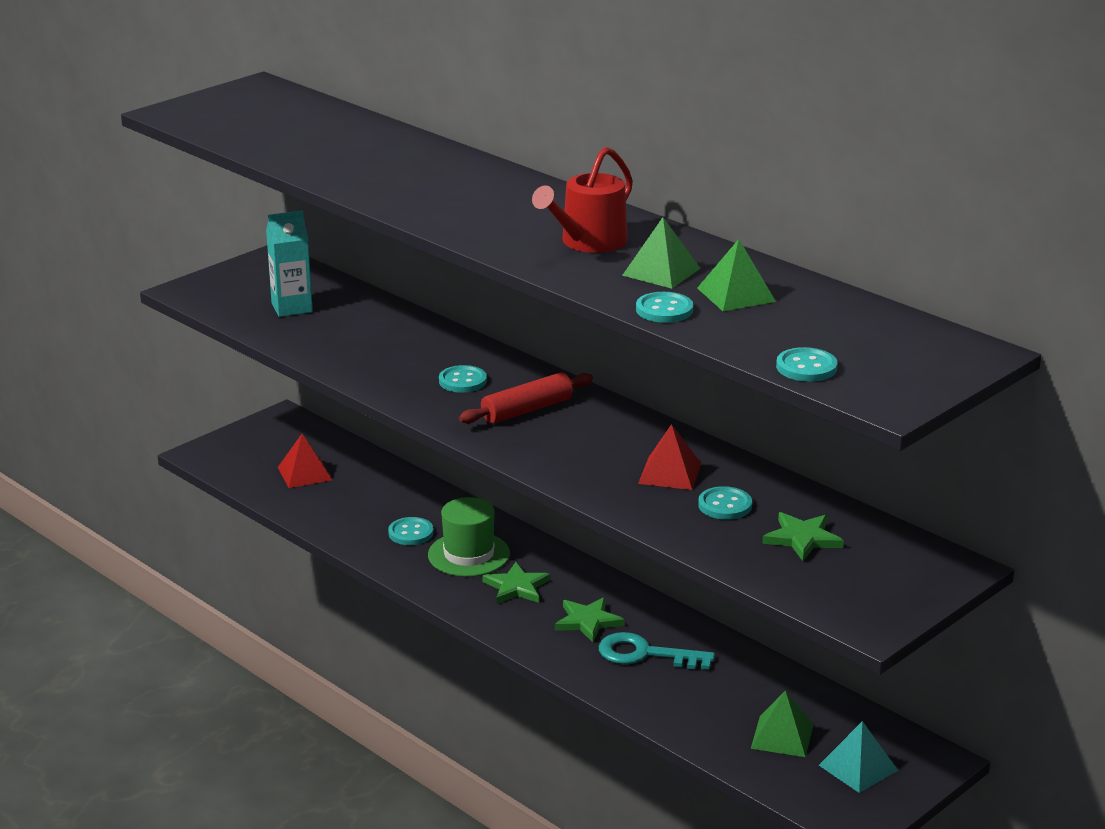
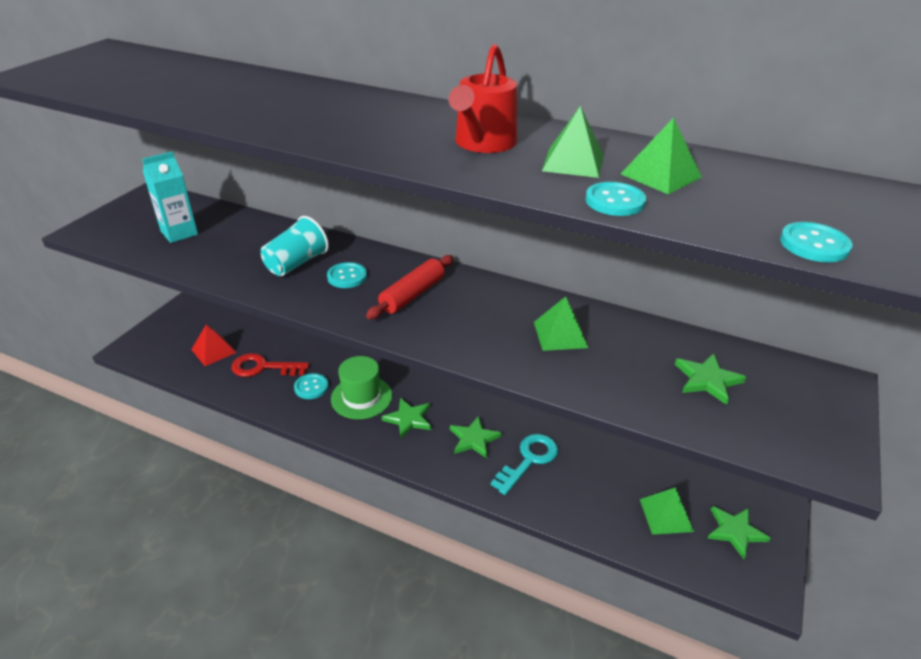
camera: 20 degrees left, 10 degrees up
(359, 502) = (263, 367): none -> red key
(411, 359) = (296, 263): none -> turquoise cup
(645, 654) = (529, 460): turquoise key -> turquoise key turned 135 degrees clockwise
(670, 473) = (560, 334): red pyramid -> green pyramid
(725, 505) = (624, 358): turquoise button -> none
(858, 767) = (735, 531): turquoise pyramid -> green star

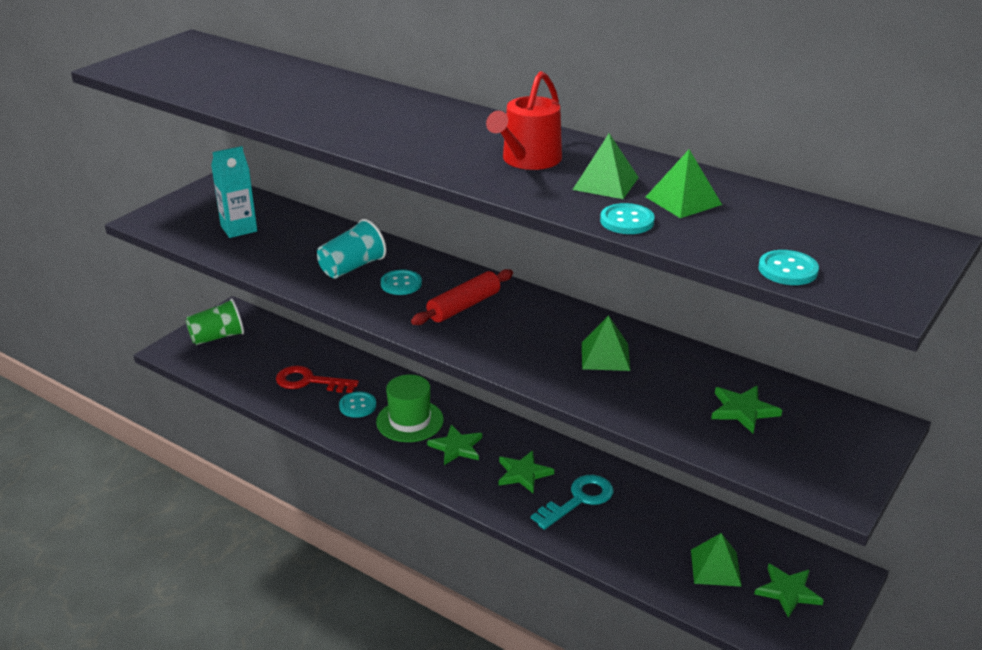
camera: 10 degrees right, 5 degrees down
(172, 332) = (217, 337): none -> green cup
(213, 351) = (259, 360): red pyramid -> none

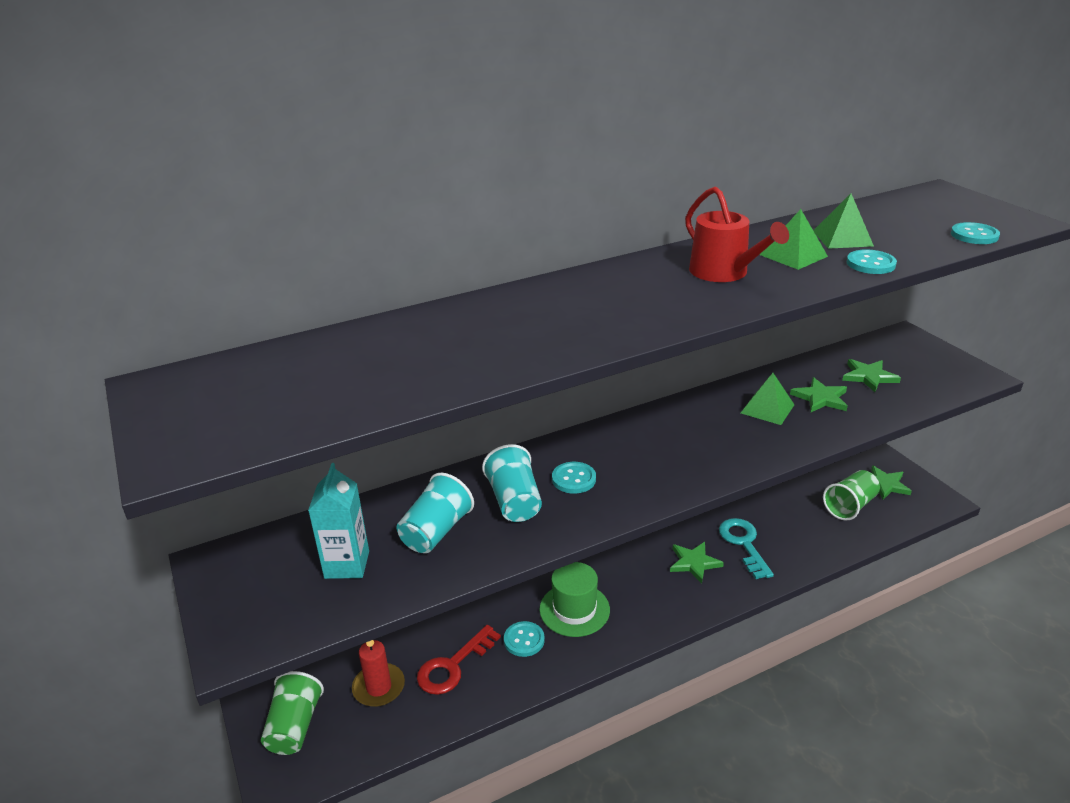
camera: 60 degrees left, 0 degrees up
(269, 357) = (379, 687): none -> red candle
(294, 248) = (436, 532): none -> turquoise cup
(456, 447) = (634, 591): green star -> green star (820, 398)
(464, 306) = (642, 454): red rolling pin -> none
(715, 567) = (849, 506): green pyramid -> green cup

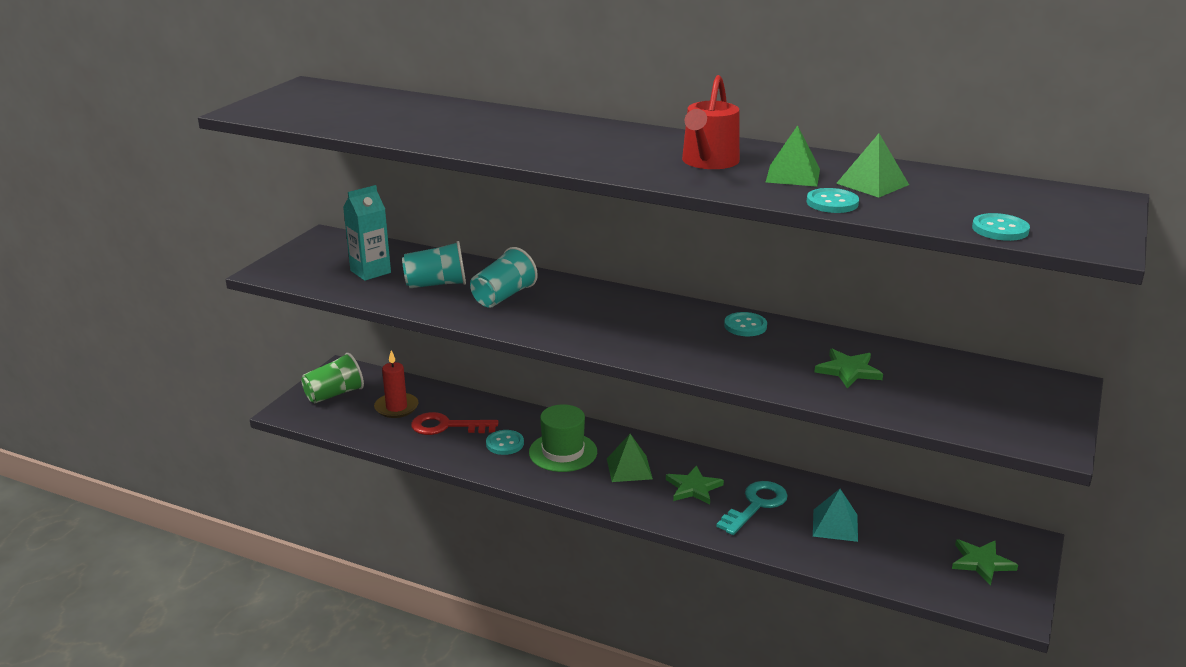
camera: 50 degrees right, 5 degrees down
(573, 479) = (559, 307): turquoise button -> turquoise button (745, 326)
(767, 408) = (786, 351): green pyramid -> green pyramid (629, 468)
(798, 521) = (835, 525): none -> turquoise pyramid
(849, 506) = (907, 550): green cup -> none
(869, 377) = (934, 384): green star -> none

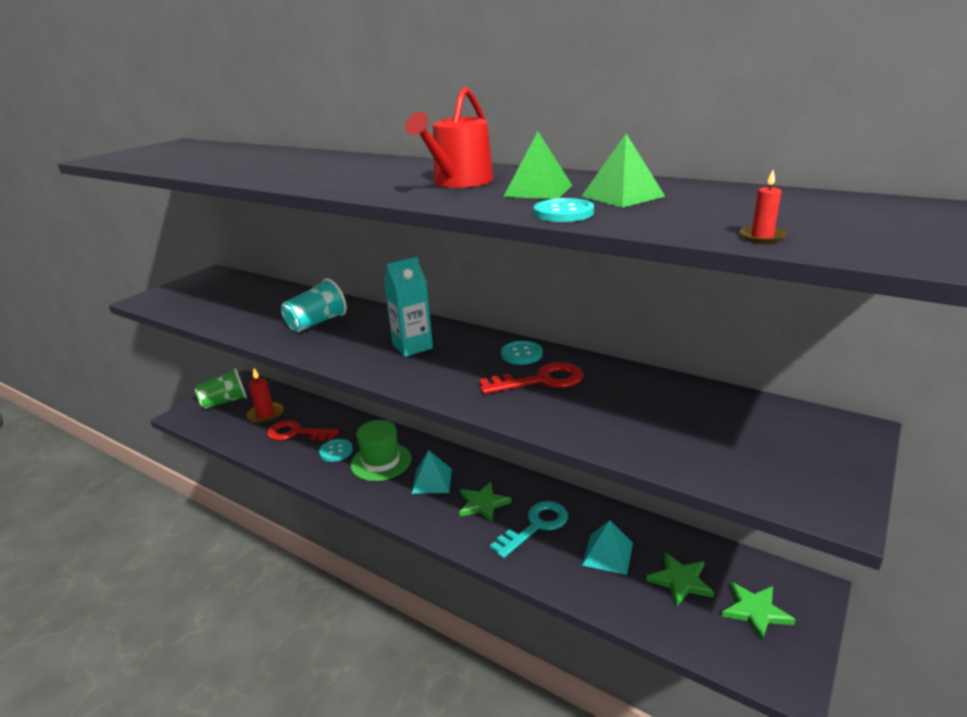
camera: 10 degrees right, 0 degrees up
(370, 272) = (224, 300): turquoise carton -> turquoise carton (412, 346)
(436, 284) = (268, 311): turquoise cup -> none
(629, 468) = (432, 481): green pyramid -> turquoise pyramid
(776, 351) = (541, 380): none -> red key
(848, 371) = (609, 404): green star -> green star (680, 581)
(1000, 229) = (762, 237): turquoise button -> red candle

